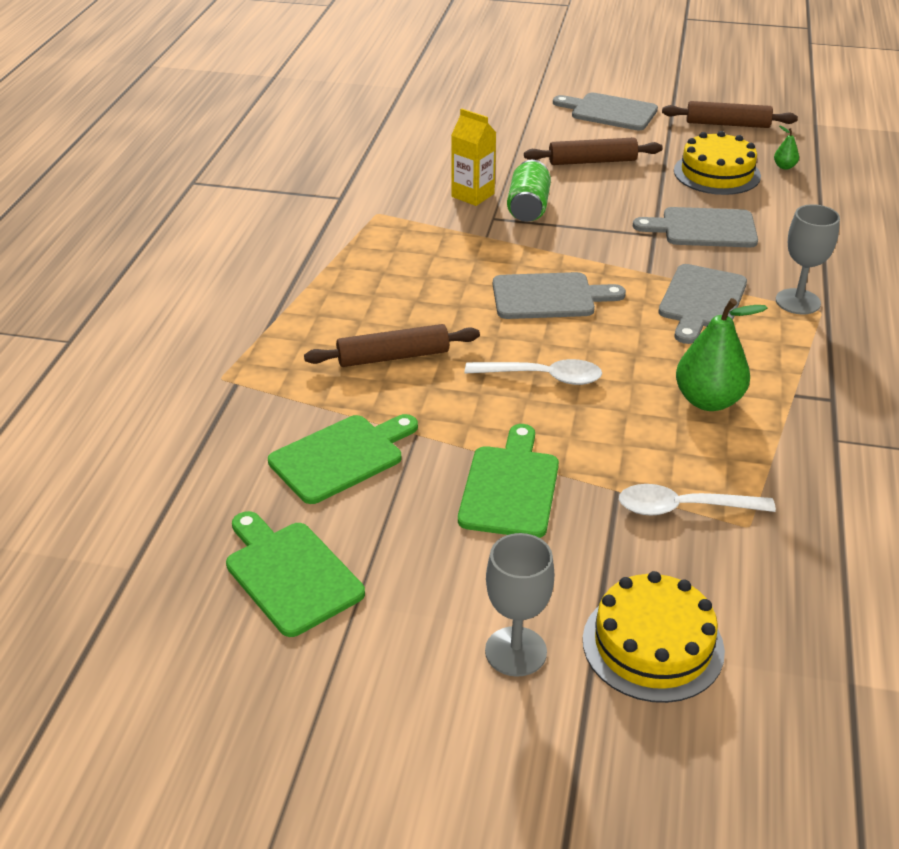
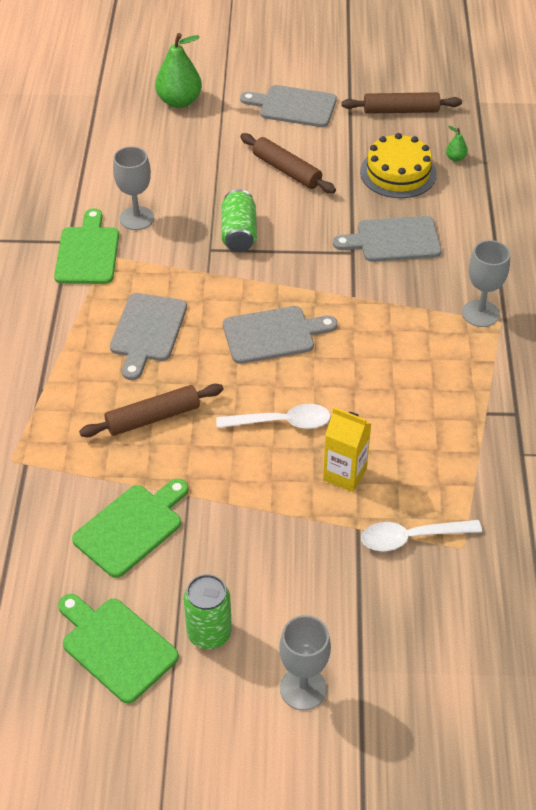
camera: 10 degrees left, 10 degrees up
(409, 575) = (209, 633): none -> green can
(419, 185) = (136, 218): none -> grey goblet
(472, 195) = (187, 224): yellow carton -> yellow carton (344, 474)
(510, 487) = (273, 538): green cutting board -> green cutting board (87, 252)
(592, 161) = (287, 170): brown rolling pin -> brown rolling pin turned 60 degrees clockwise
(652, 645) = (403, 666): yellow cake -> none
(701, 301) = (401, 323): grey cutting board -> grey cutting board (147, 331)
(708, 401) = (419, 428): green pear -> green pear (179, 101)

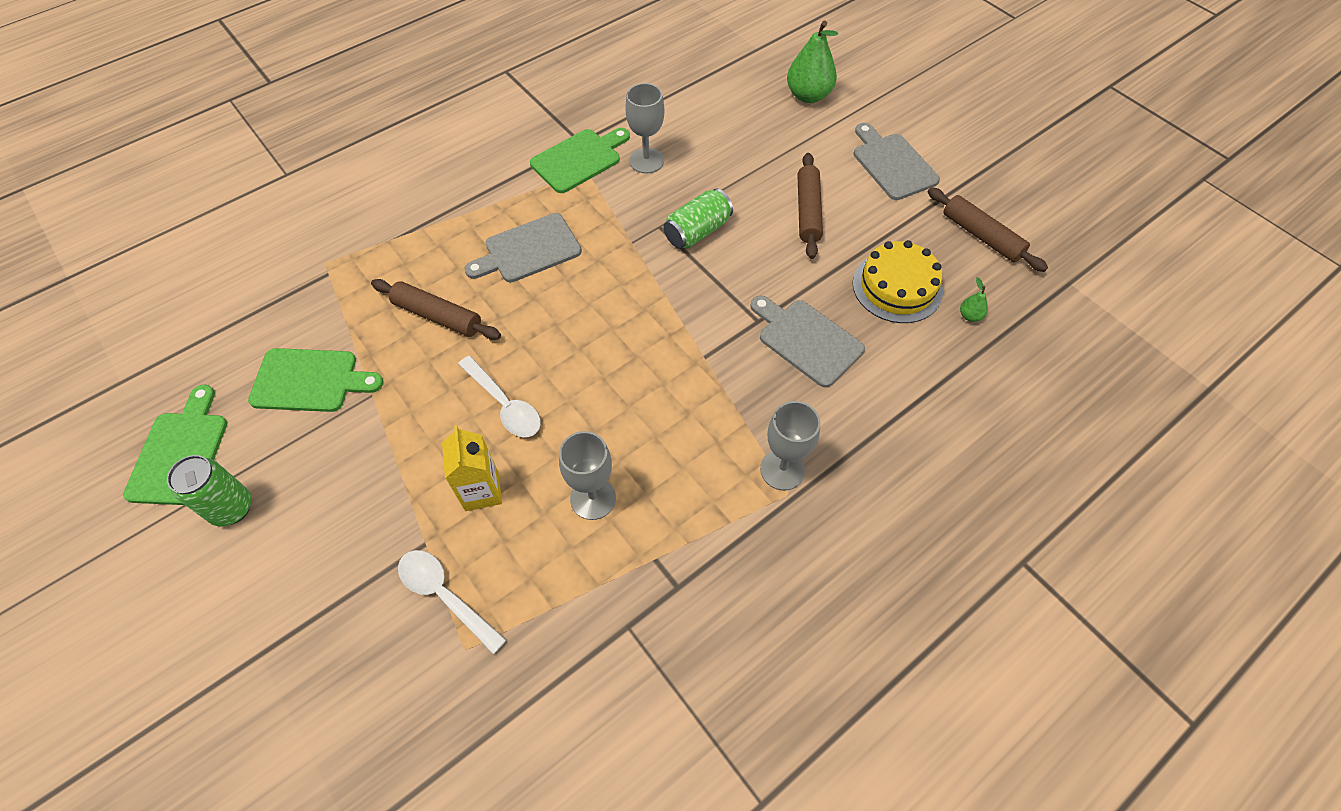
camera: 50 degrees right, 10 degrees up
(273, 334) = (602, 331): grey cutting board -> none
(303, 688) = (212, 619): grey goblet -> grey goblet (593, 498)

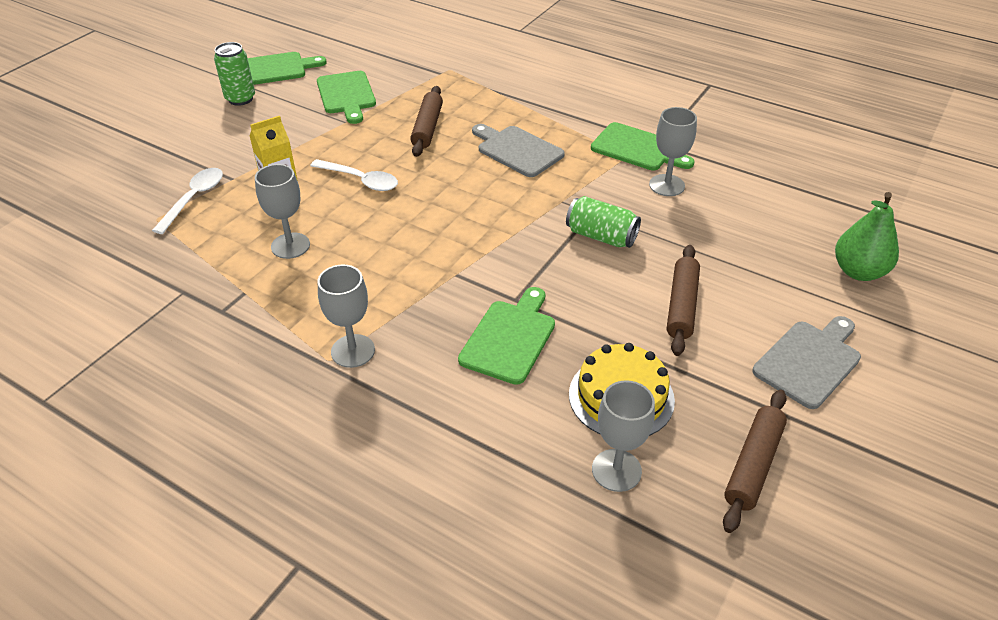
camera: 70 degrees right, 15 degrees down
(504, 404) = (360, 180): white spoon -> white spoon turned 90 degrees counterclockwise
(806, 340) = (509, 338): grey cutting board -> green cutting board
(808, 211) = (682, 306): brown rolling pin -> brown rolling pin turned 60 degrees counterclockwise
(969, 316) = (616, 470): green pear -> grey goblet

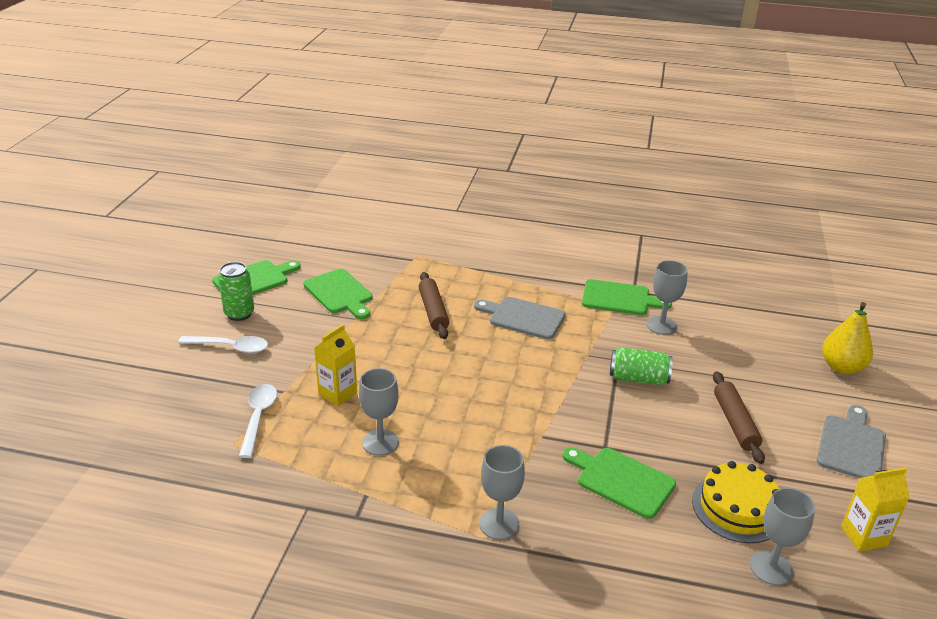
camera: 20 degrees left, 10 degrees down
(360, 180) = (404, 370): white spoon -> white spoon (230, 347)
(509, 338) = (621, 481): green cutting board -> green cutting board turned 60 degrees counterclockwise
(753, 465) = (863, 536): brown rolling pin -> yellow carton
(858, 271) = (841, 367): green pear -> yellow pear

